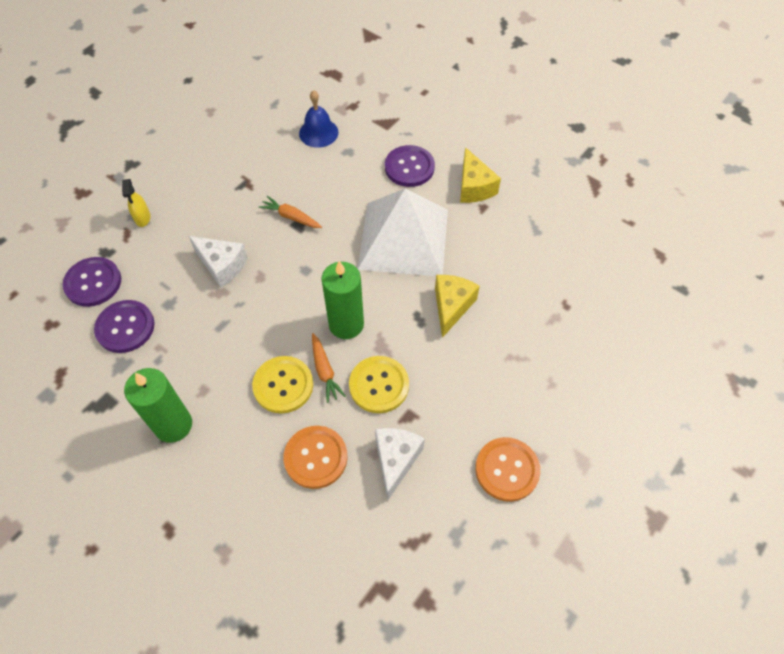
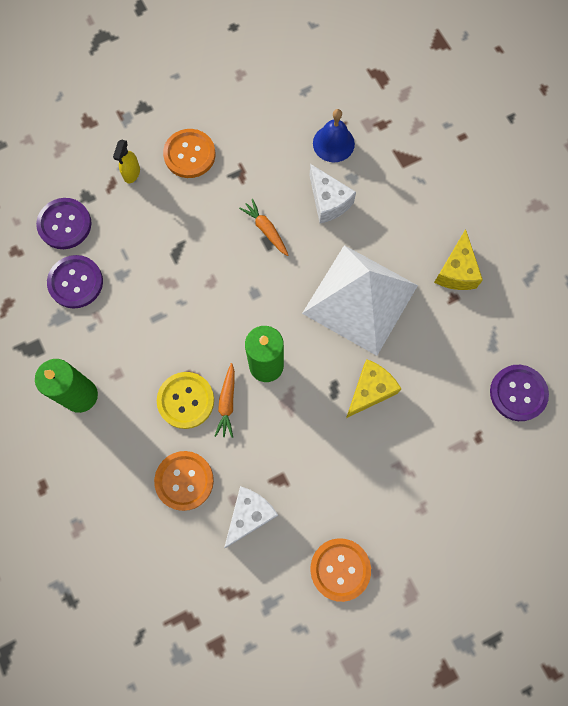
camera: 25 degrees right, 15 degrees up
(192, 185) = (189, 154): none -> orange button
(222, 266) = (182, 255): white cheese -> white cheese (328, 201)
(379, 385) = (267, 438): yellow button -> none
(409, 167) = (403, 221): purple button -> purple button (518, 393)

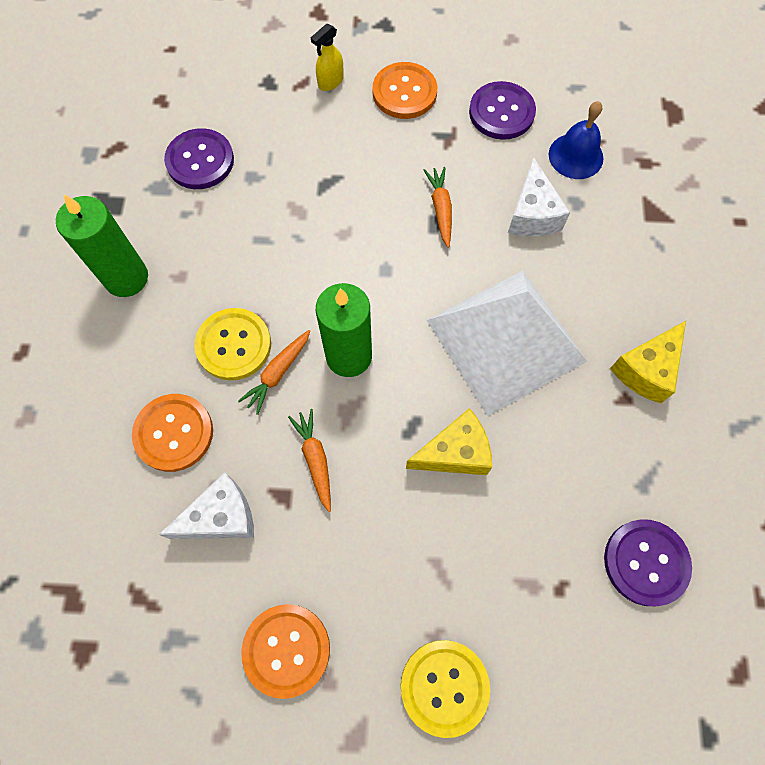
camera: 30 degrees right, 5 degrees down
(64, 224) = (228, 99): purple button -> purple button (501, 112)
(286, 445) = (315, 459): none -> orange carrot
(444, 534) = (444, 687): none -> yellow button

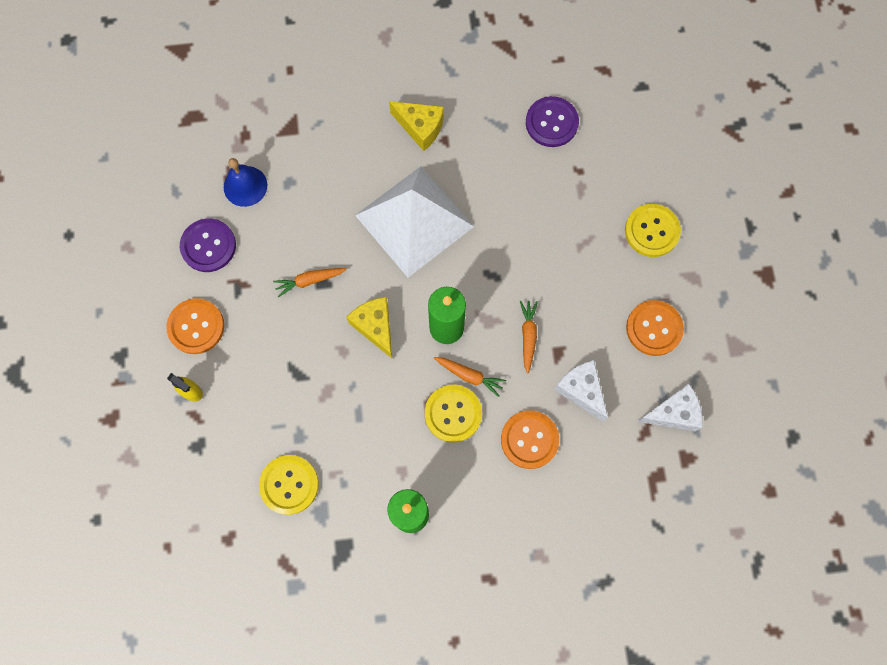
camera: 100 degrees left, 5 degrees up
(200, 161) = (289, 485): purple button -> yellow button
(315, 459) = (528, 336): orange carrot -> orange carrot turned 120 degrees clockwise
(455, 452) = (504, 244): yellow cheese -> yellow cheese (375, 327)
(532, 214) = (304, 213): white cheese -> white cheese (673, 413)

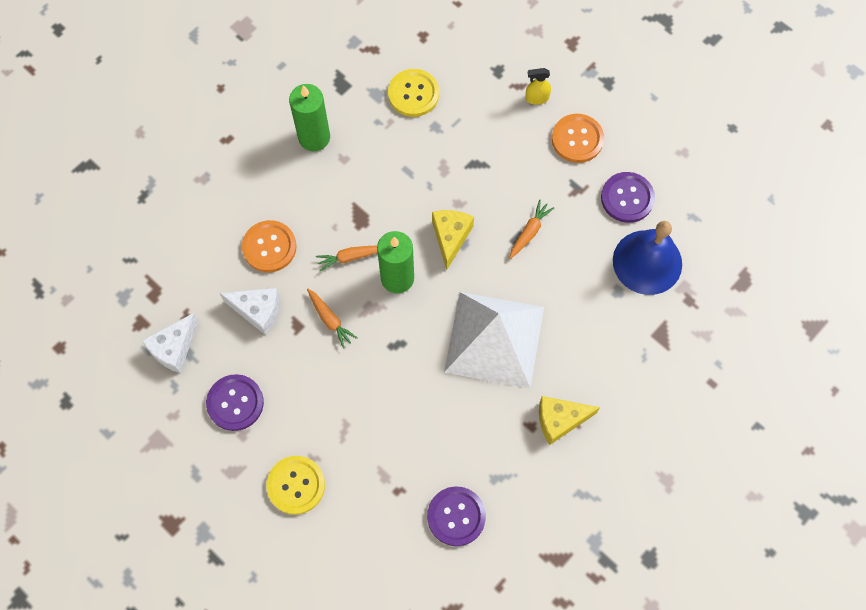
camera: 140 degrees right, 5 degrees down
(245, 186) = (647, 262): blue bell -> blue bell, size x1.58
(375, 327) = (450, 237): yellow cheese -> yellow cheese turned 105 degrees counterclockwise
(453, 413) = (340, 222): yellow button -> none
(654, 328) = (235, 403): orange button -> purple button

